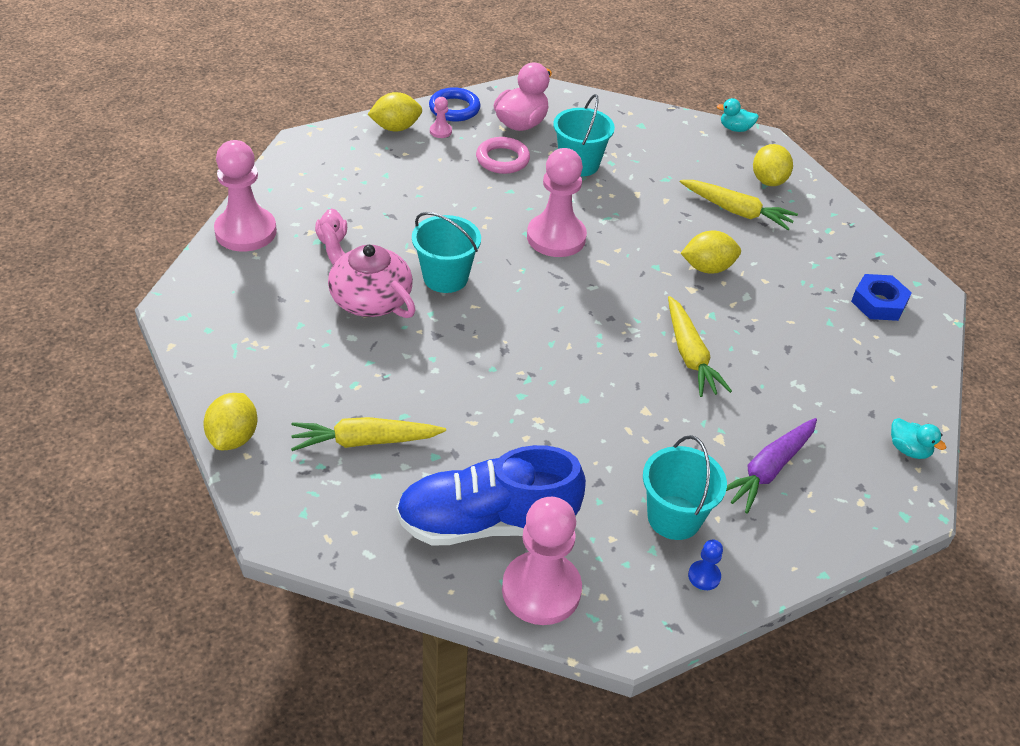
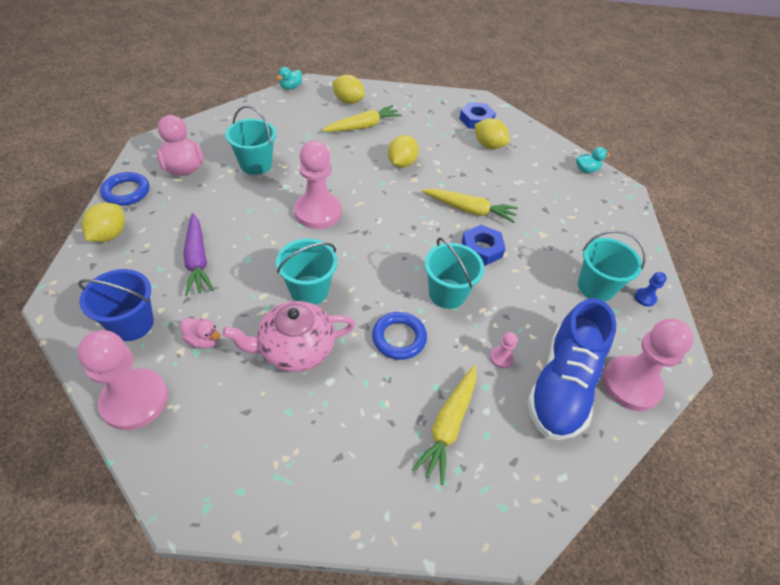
camera: 60 degrees left, 5 degrees up
(233, 437) = (391, 527): yellow lemon -> yellow lemon (488, 145)
(315, 191) = (132, 324): none -> blue bucket
(440, 131) = (144, 212): pink pawn -> pink pawn (501, 358)
(441, 365) = (399, 338): none -> blue ring
(502, 159) = (212, 196): pink ring -> none
(535, 381) = (447, 293): none -> turquoise bucket
(634, 388) = (481, 249): none -> blue nut
(768, 470) = (576, 228): purple carrot -> purple carrot (197, 260)

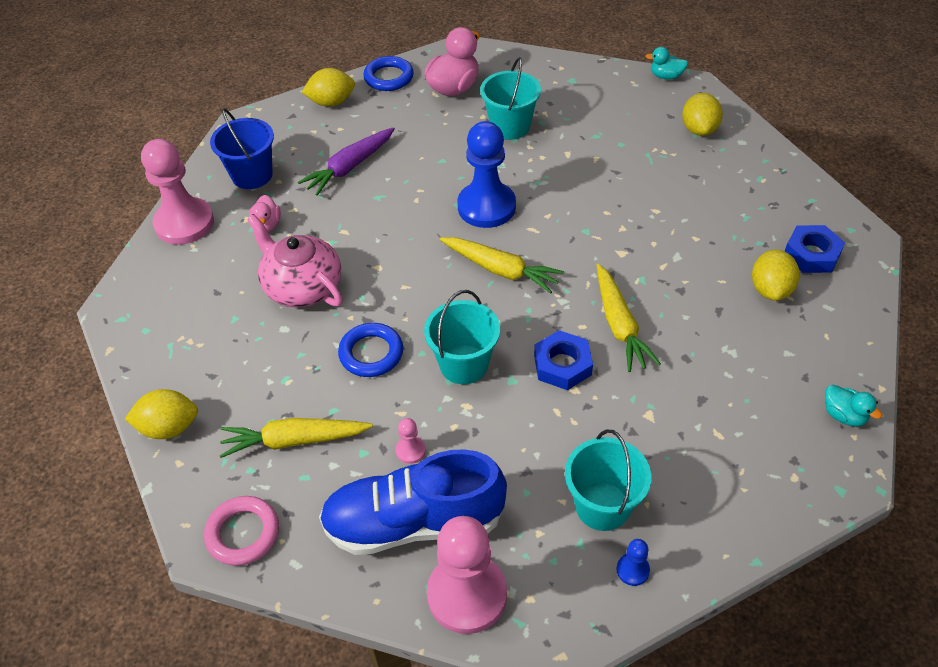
camera: 65 degrees right, 0 degrees up
(309, 290) = (377, 258): turquoise bucket -> none
(318, 212) = (486, 207): pink pawn -> blue pawn
(363, 126) = (667, 165): yellow carrot -> yellow carrot (500, 270)
(401, 163) = (637, 229): yellow lemon -> yellow lemon (169, 427)
(517, 503) = (243, 533): none -> pink ring

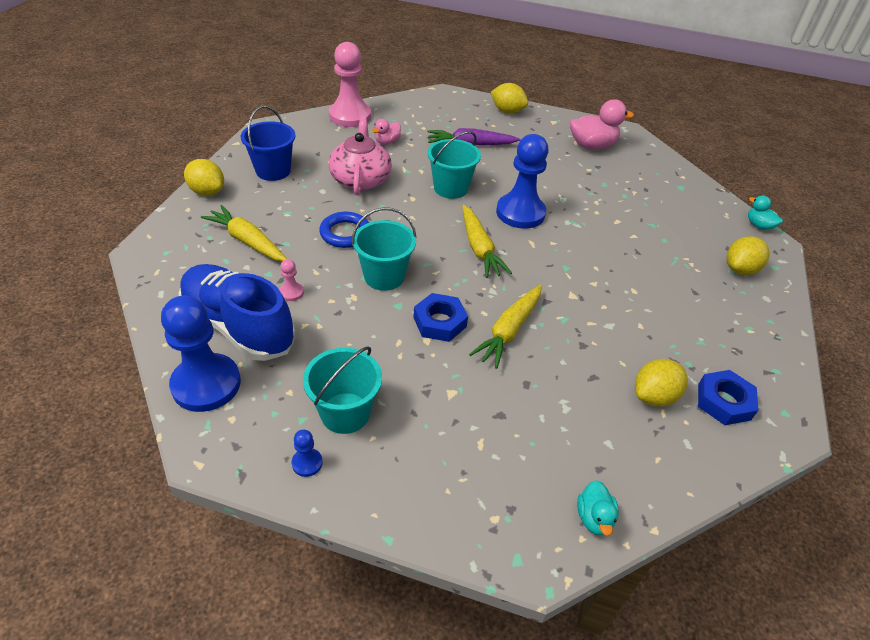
camera: 40 degrees right, 5 degrees down
(243, 533) = (163, 260): pink ring -> none
(252, 175) = (414, 117): blue bucket -> blue bucket (273, 171)
(389, 77) = (559, 119): blue ring -> none
(467, 595) = (206, 384): pink pawn -> blue pawn
(510, 126) = (599, 185): turquoise bucket -> turquoise bucket (451, 188)

